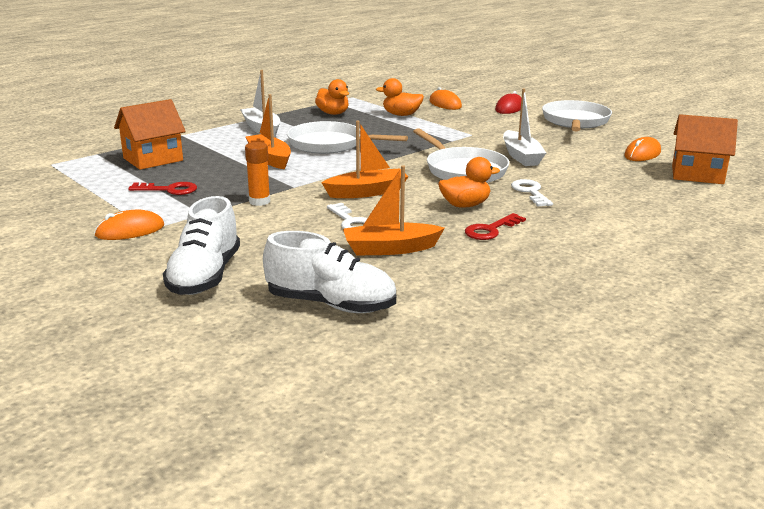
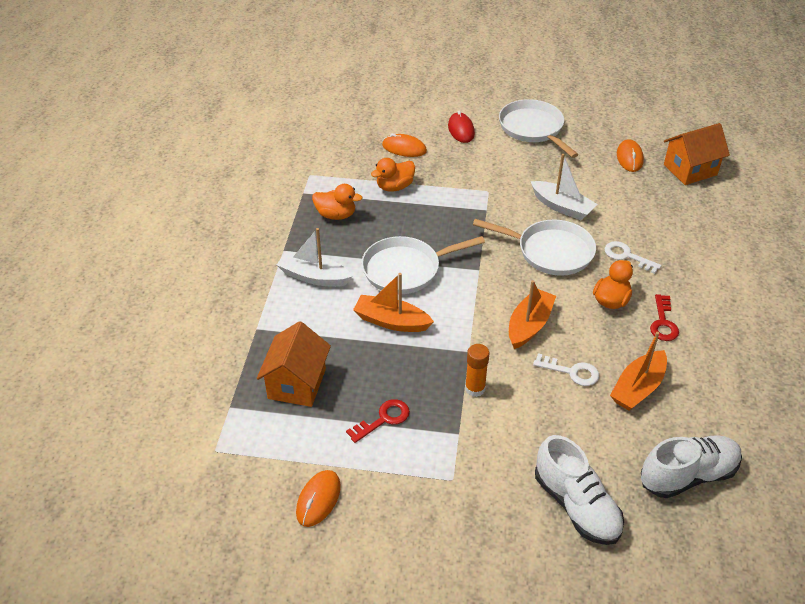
camera: 40 degrees left, 20 degrees up
(130, 230) = (443, 493): orange mouse -> orange mouse (318, 499)

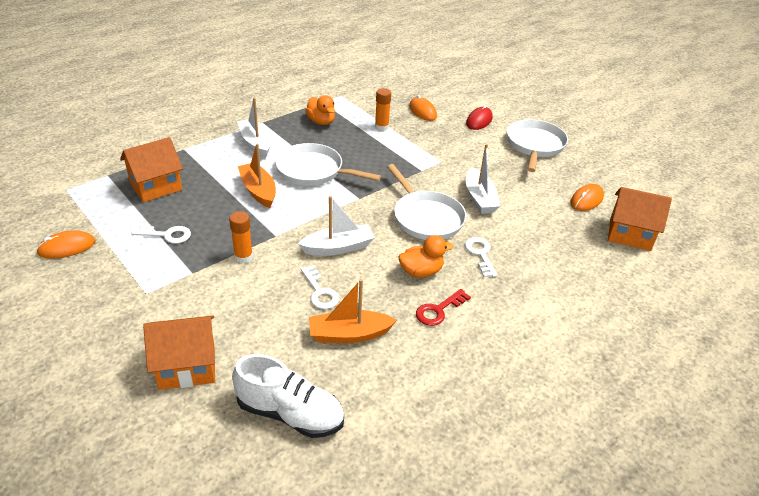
camera: 40 degrees right, 5 degrees down
(383, 419) = (166, 235): red key -> white key
(394, 187) = (381, 127): orange duck -> orange glue stick
(529, 325) = (338, 247): orange boat -> white boat
(576, 506) = (187, 367): white shoe -> orange house

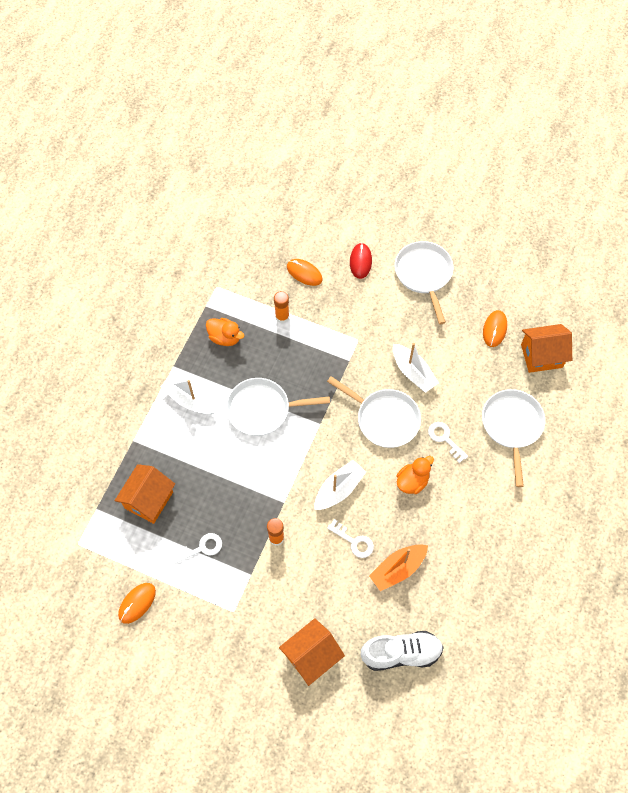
camera: 25 degrees left, 25 degrees up
(258, 191) = (235, 459): orange boat -> none
(439, 310) = (444, 513): red key -> none
(564, 273) = (512, 426): none -> white pan

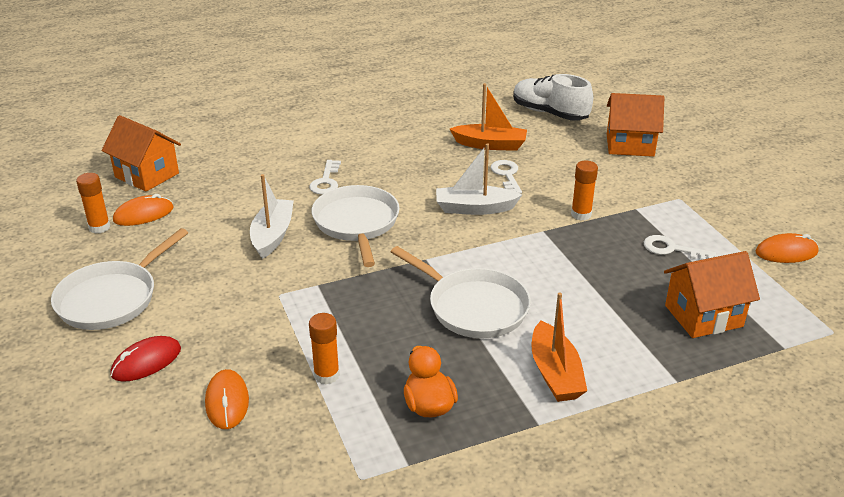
camera: 135 degrees left, 30 degrees down
(189, 399) = (555, 373): white boat -> orange boat
(412, 481) = (398, 176): orange duck -> none
(499, 303) = (99, 227): none -> orange glue stick
(512, 426) = (258, 156): white pan -> none

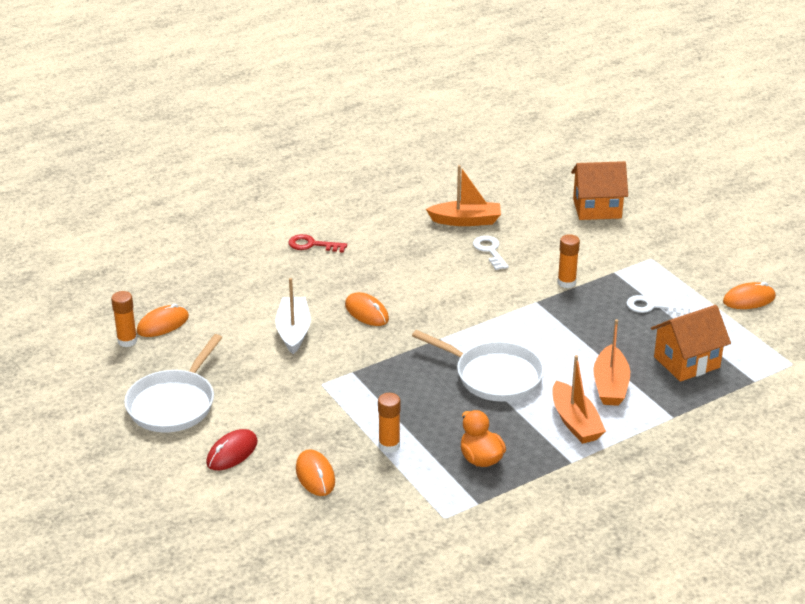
camera: 10 degrees left, 0 degrees up
(147, 175) = (146, 285): orange house -> none
(326, 181) = (322, 274): white key -> none
(327, 153) = (312, 245): none -> red key
(357, 223) = (366, 312): white pan -> orange mouse
(474, 208) = (469, 287): white boat -> none
(549, 113) = (514, 181): white shoe -> none
(607, 333) = (610, 385): none -> orange boat

